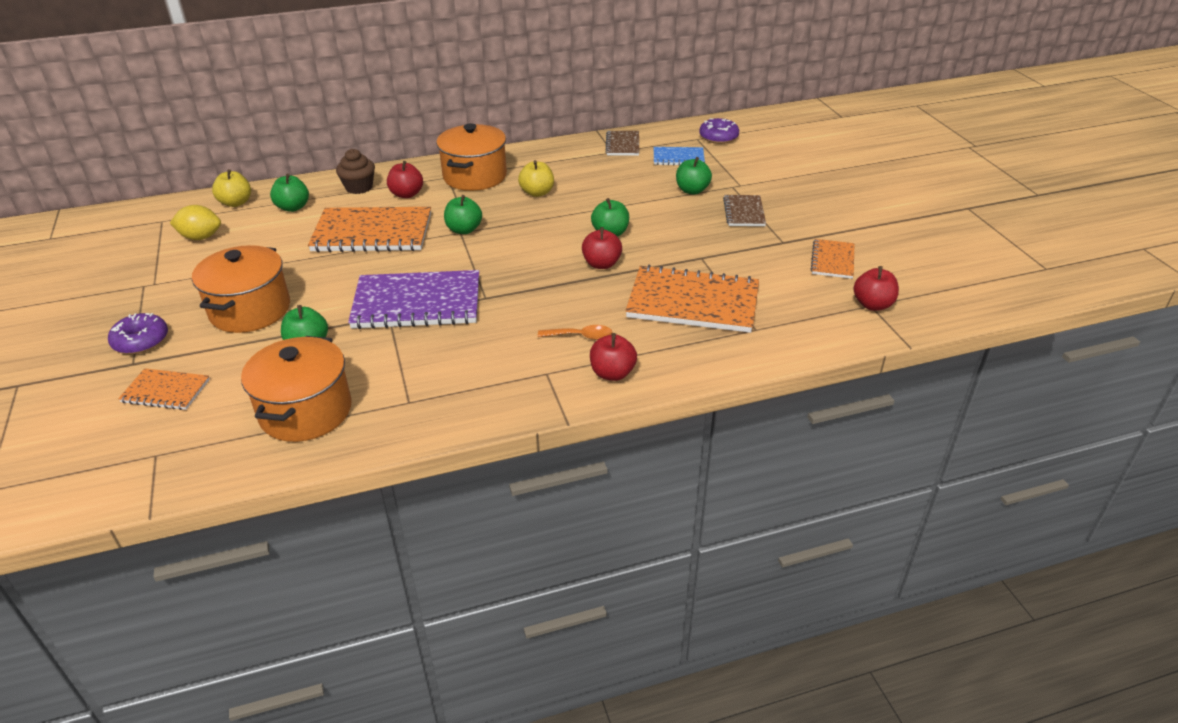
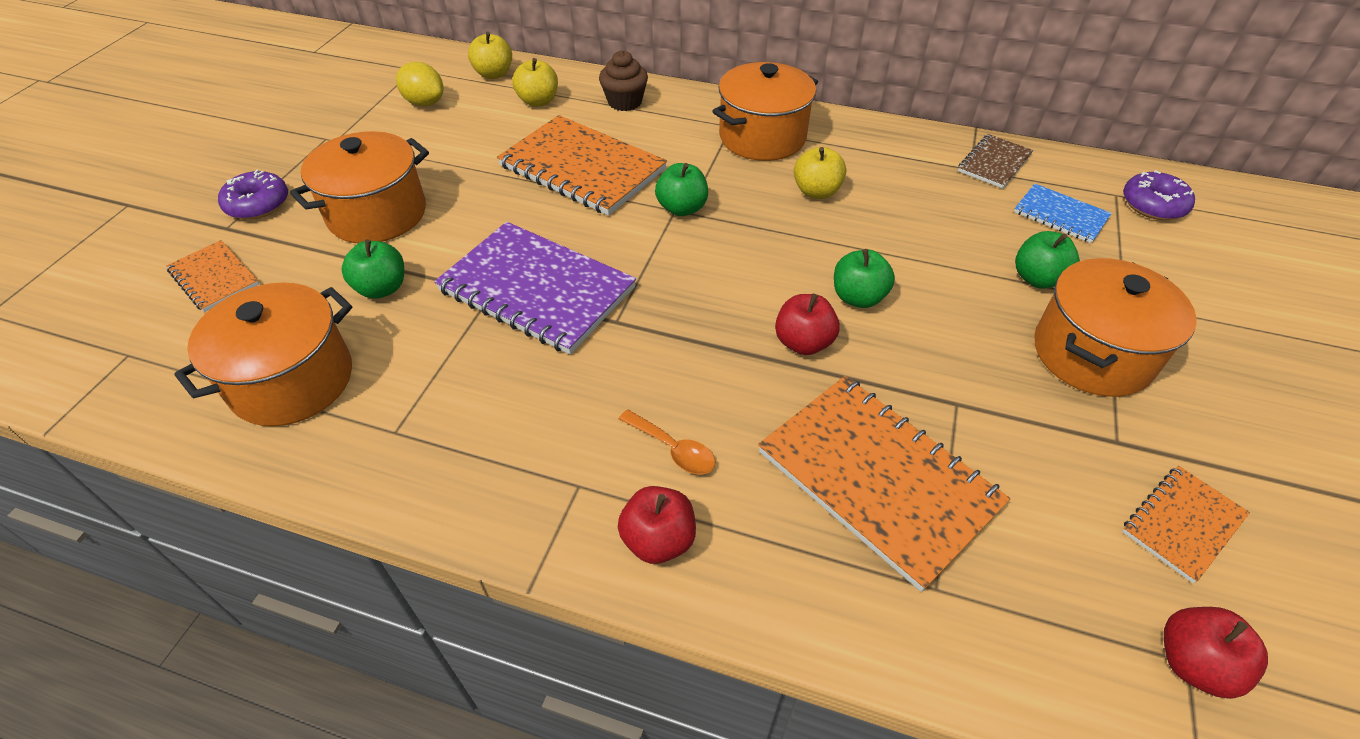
camera: 35 degrees right, 10 degrees up
(293, 207) = (538, 101): green apple -> yellow apple
(406, 194) = (665, 131): red apple -> none
(744, 212) = (1092, 354): brown notebook -> orange pot

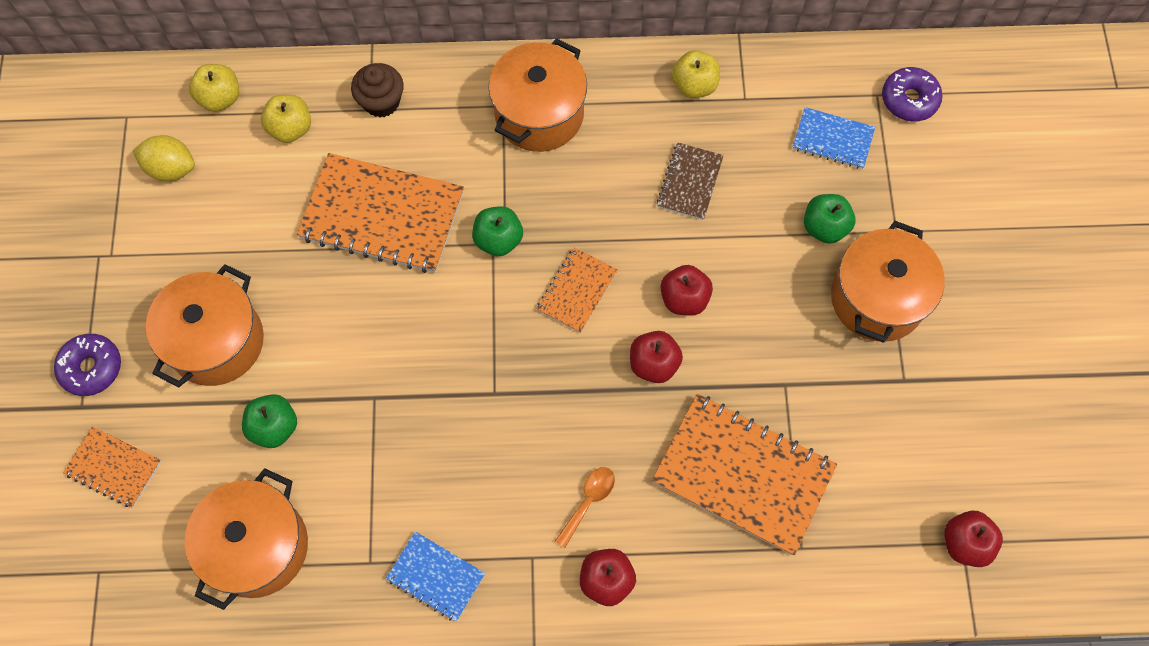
camera: 20 degrees left, 20 degrees up
(457, 469) = (436, 577): none -> blue notebook
(537, 289) = (411, 382): purple notebook -> none
(673, 449) = (588, 502): orange spoon -> orange spoon turned 75 degrees counterclockwise
(816, 192) = (613, 177): yellow apple -> yellow apple (694, 85)
(858, 297) = (684, 299): green apple -> red apple
(994, 163) = (764, 84): brown notebook -> brown notebook (689, 182)
(1182, 524) = (953, 438): orange notebook -> orange notebook (577, 291)

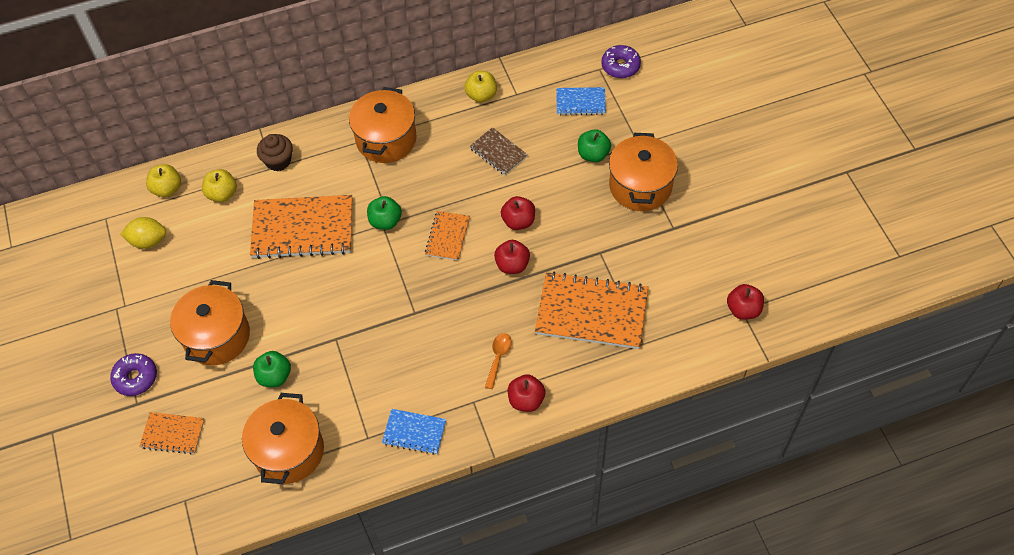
camera: 15 degrees left, 10 degrees down
(689, 182) = (498, 152): brown notebook -> brown notebook turned 45 degrees counterclockwise

